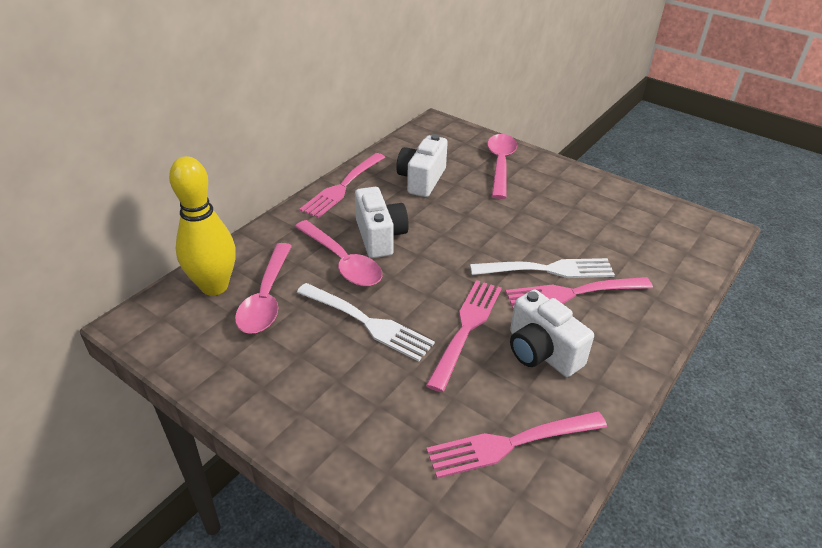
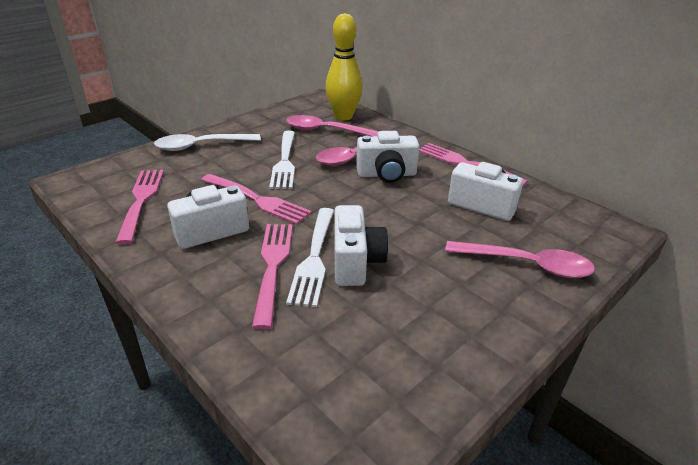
camera: 100 degrees right, 5 degrees down
(334, 429) = (201, 146): none -> white spoon
(367, 323) = (284, 162): white fork -> white fork turned 45 degrees counterclockwise
(540, 245) = (356, 262): none -> white camera

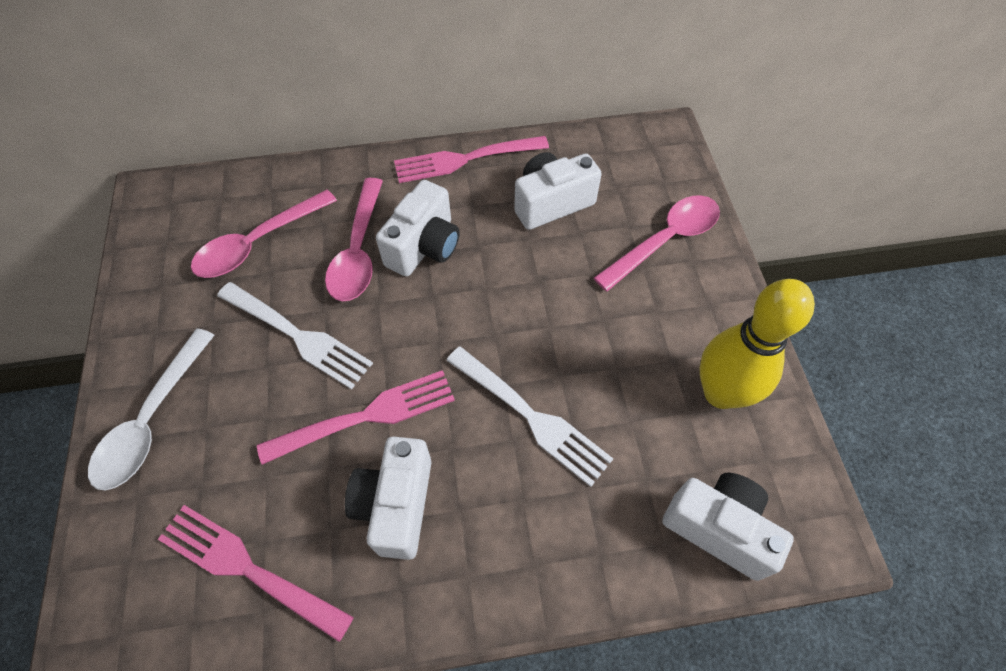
camera: 55 degrees left, 25 degrees up
(273, 266) = (517, 467): pink fork -> none
(343, 116) = (237, 200): yellow bowling pin -> yellow bowling pin (721, 393)
(356, 262) = (566, 380): white camera -> white camera (718, 528)

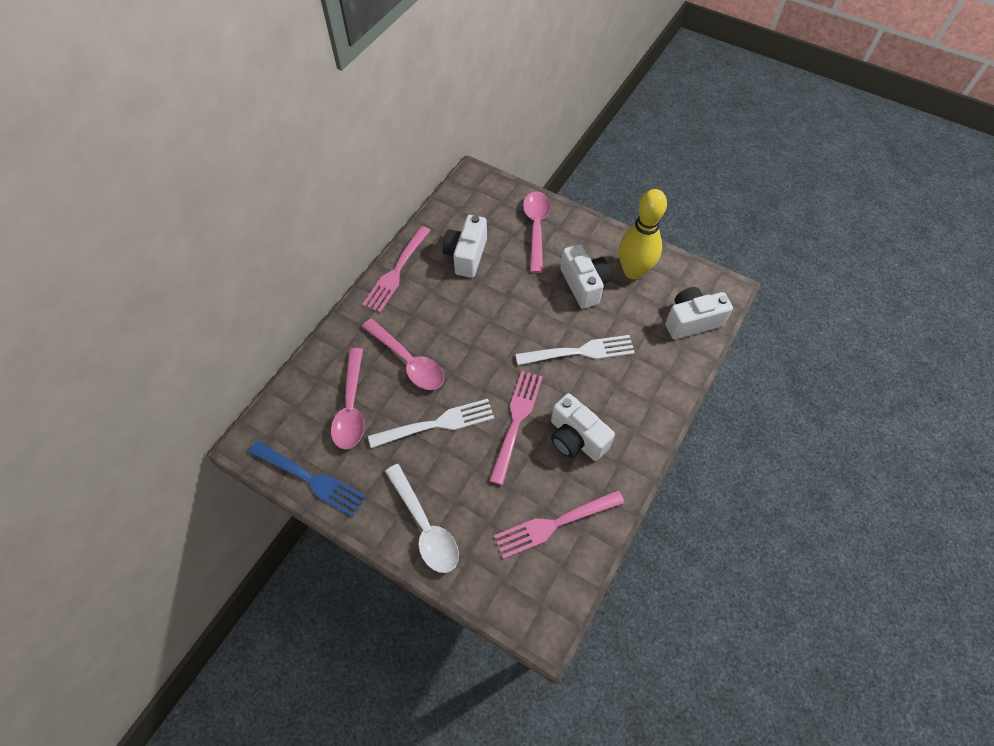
camera: 50 degrees left, 0 degrees up
(143, 271) = (310, 479): none -> blue fork
(424, 246) = (436, 329): white camera -> white camera (584, 285)

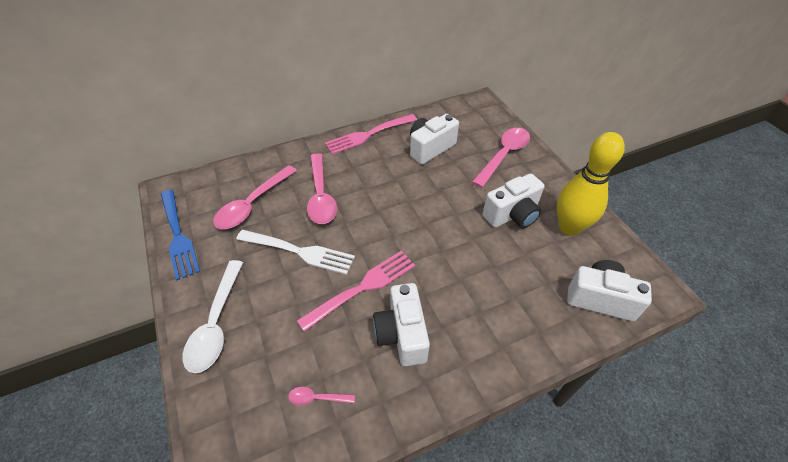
camera: 35 degrees right, 10 degrees down
(554, 524) = (317, 398): pink fork -> pink spoon
(580, 352) = (466, 265): white fork -> none
(584, 285) = (512, 215): white camera -> white camera turned 45 degrees clockwise

